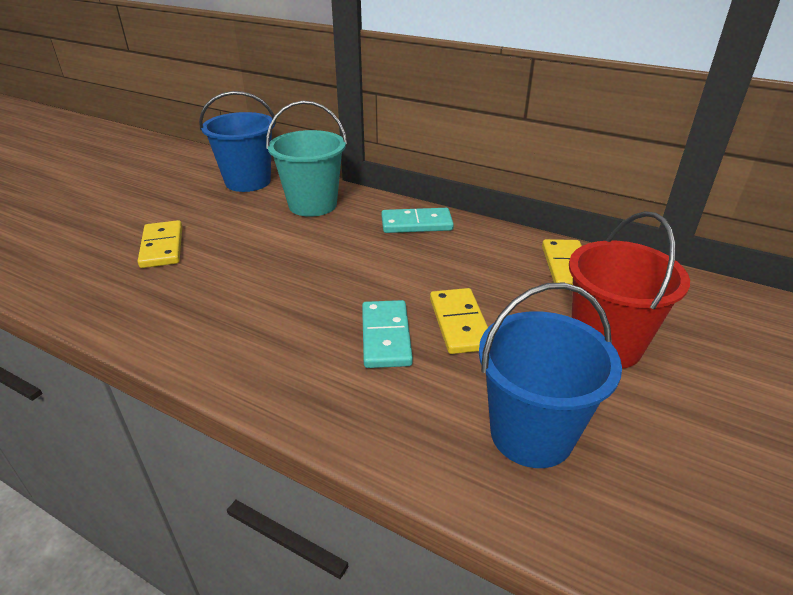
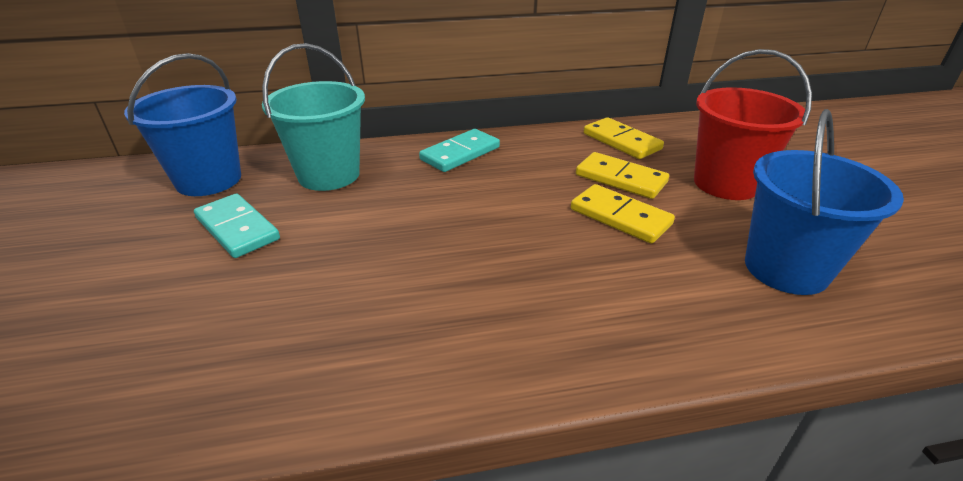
camera: 40 degrees left, 0 degrees up
(162, 247) = (199, 295): yellow domino -> yellow domino (620, 179)
(386, 336) = (585, 257): turquoise domino -> turquoise domino (237, 228)

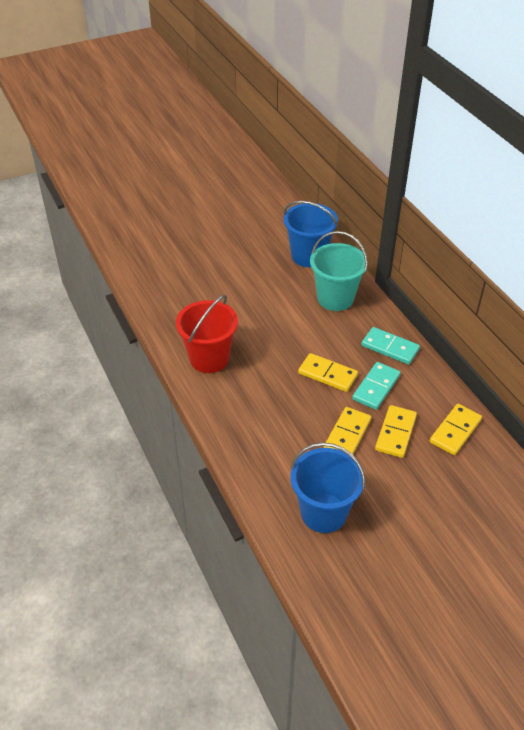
camera: 75 degrees right, 10 degrees up
(237, 228) = (272, 286): turquoise domino -> turquoise domino (376, 387)
(488, 211) = (327, 374): none -> yellow domino
(726, 183) = (417, 492): red bucket -> red bucket (209, 358)

